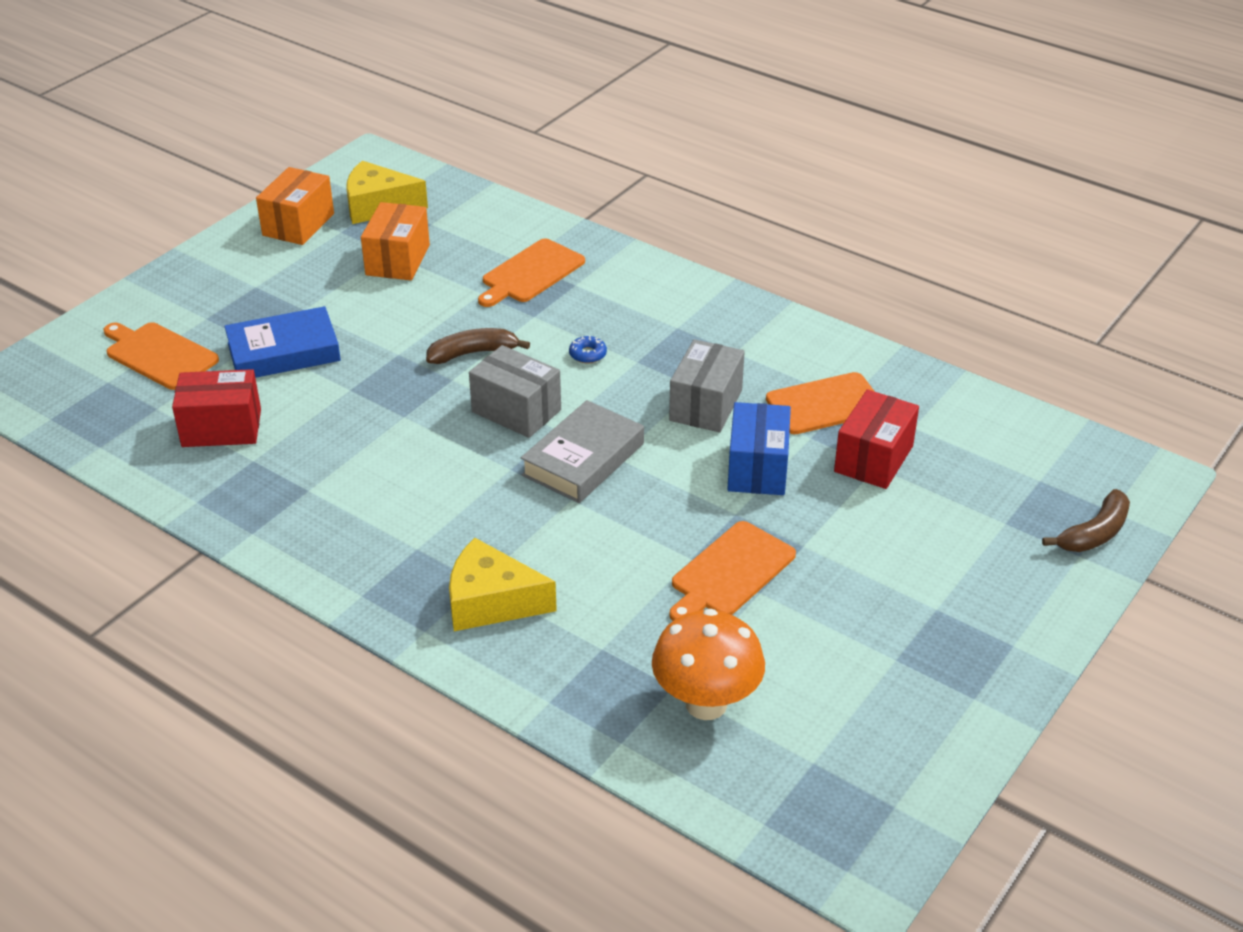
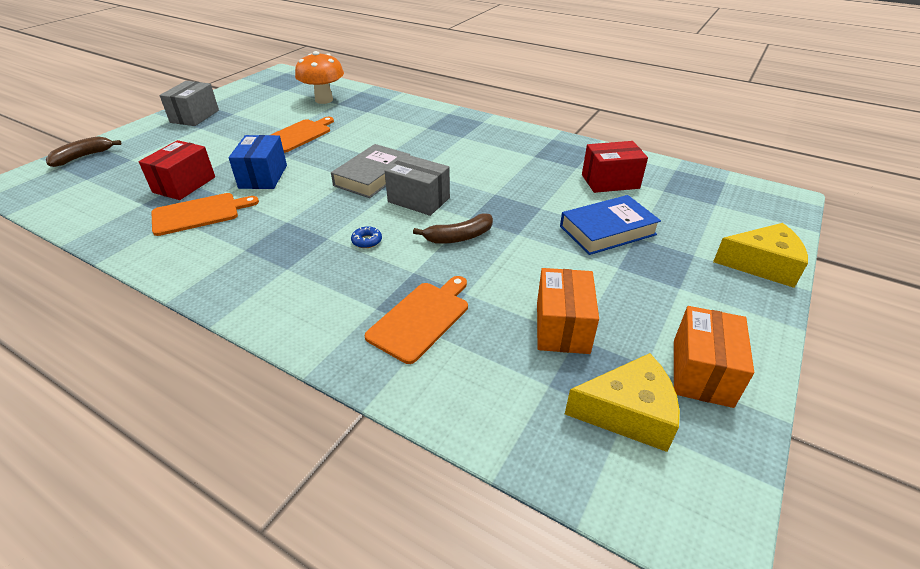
camera: 175 degrees right, 0 degrees up
(159, 355) = (699, 223): orange cutting board -> none
(491, 602) = (419, 122): yellow cheese -> yellow cheese (762, 265)
(706, 405) = (283, 209): grey box -> grey box (195, 116)

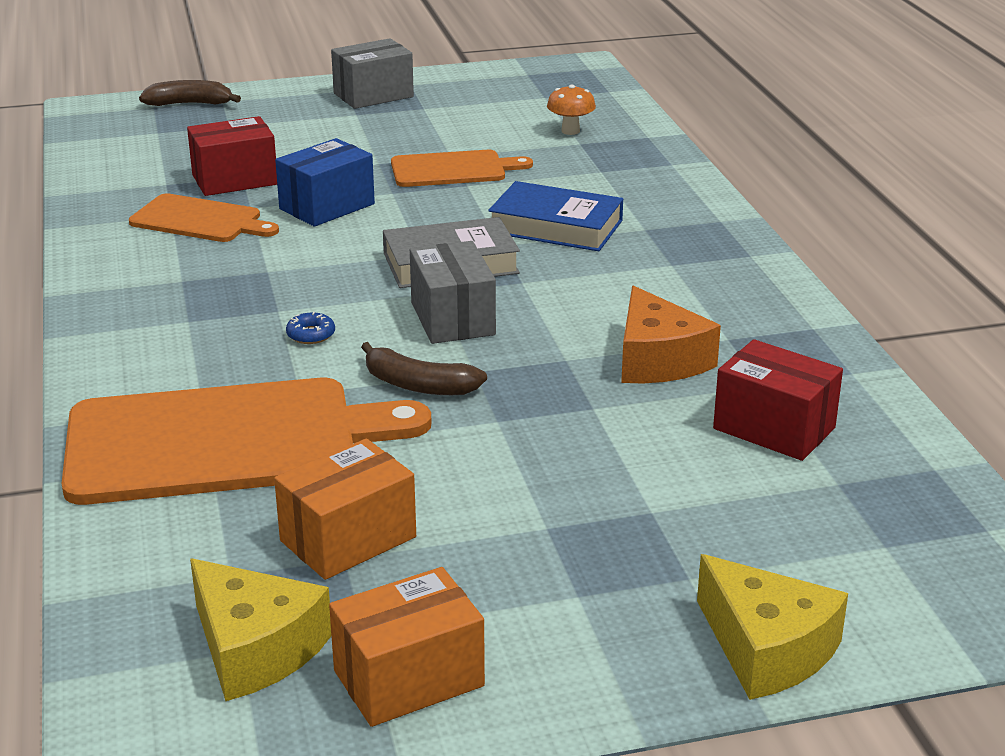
camera: 45 degrees right, 10 degrees down
(324, 100) = (570, 131): orange mushroom -> orange mushroom, size x0.55
(421, 318) = (225, 441): orange cutting board -> orange cutting board, size x1.88
(527, 176) = (658, 360): none -> orange cheese
(607, 230) = (626, 482): blue book -> blue book (556, 226)

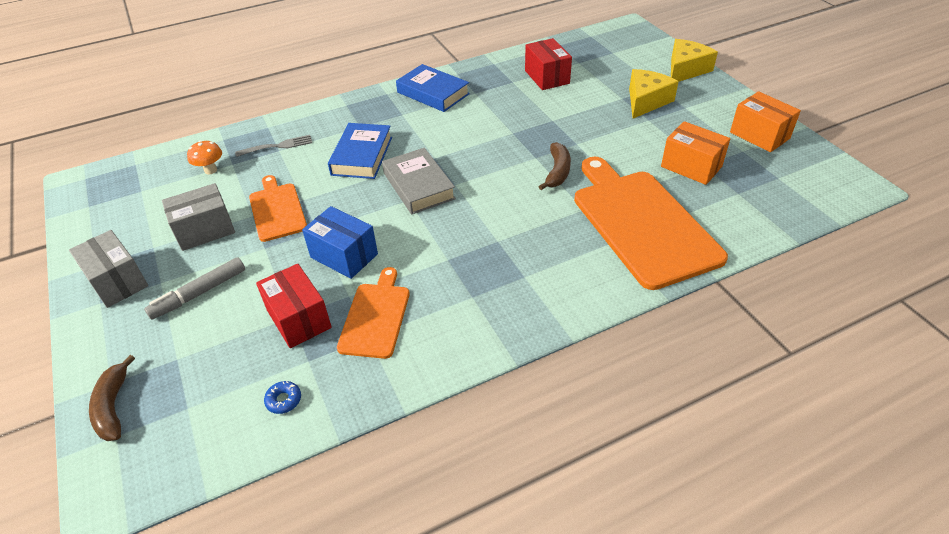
camera: 100 degrees left, 15 degrees up
(255, 649) = (775, 174): yellow cheese -> yellow cheese (646, 101)
(311, 335) = (522, 220): blue donut -> blue donut (283, 400)
(321, 132) = (199, 293): none -> grey marker
(452, 319) = (485, 173): grey box -> grey box (205, 230)
(611, 170) = (277, 146): none -> grey fork
(658, 360) = (502, 108): orange cheese -> none
(738, 297) = (433, 93): none -> blue book
(774, 428) = (547, 77): red box -> red box turned 45 degrees counterclockwise

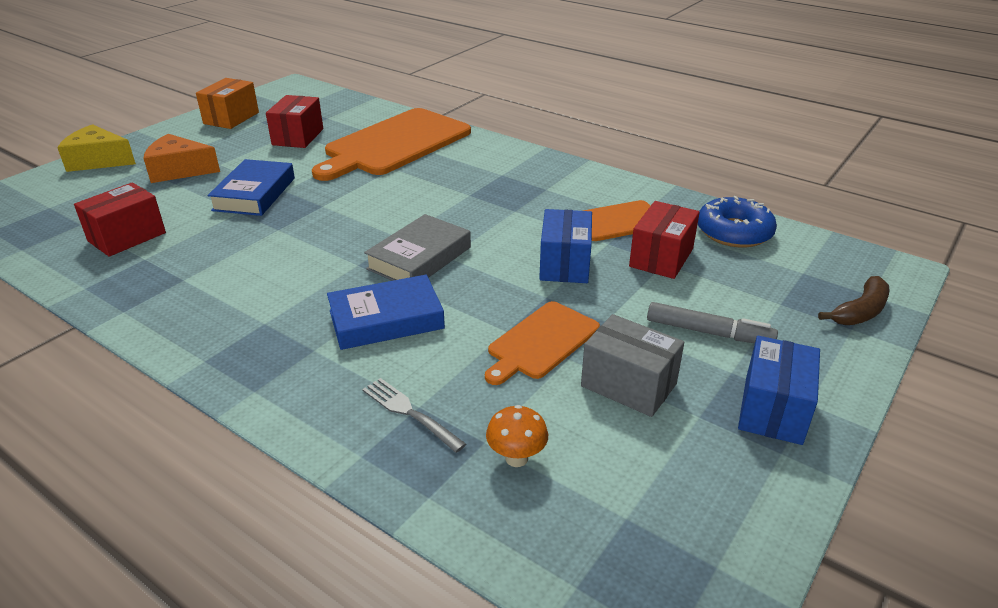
camera: 120 degrees left, 10 degrees down
(117, 281) = (773, 410): grey box -> blue box
(283, 400) = (734, 232): blue donut -> blue donut, size x2.36
(433, 93) = (193, 314): blue book -> blue book (254, 194)
(557, 172) = (342, 190): brown banana -> none
(646, 101) = (179, 170): yellow cheese -> orange cheese
(691, 166) = (298, 137): orange box -> red box

